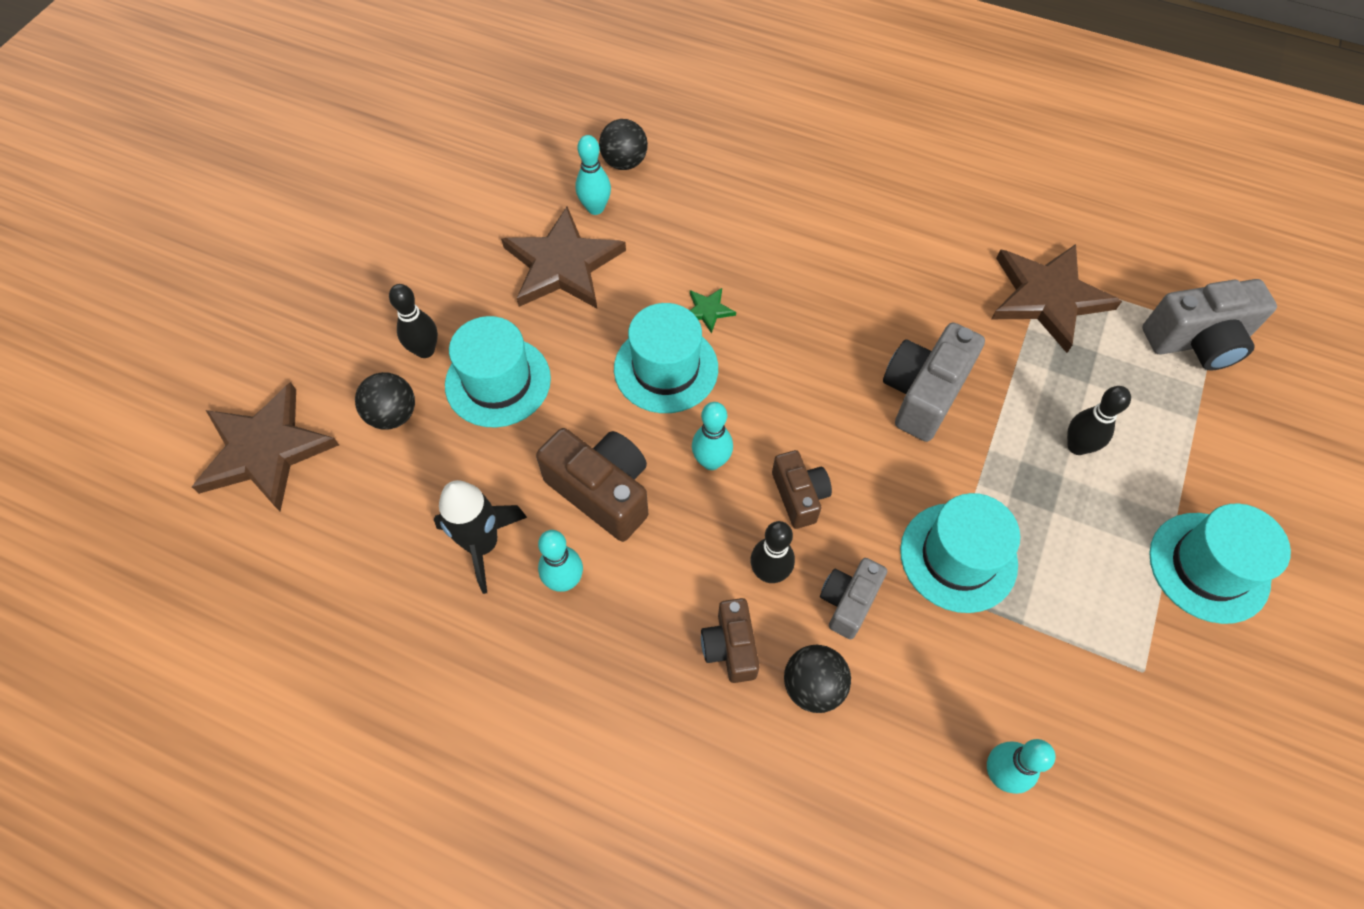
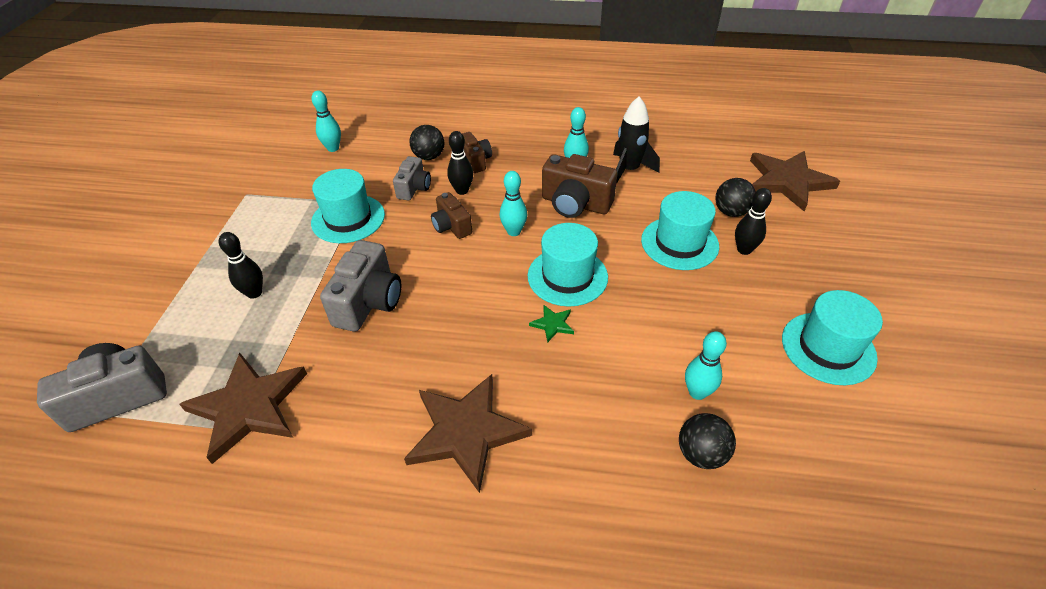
camera: 165 degrees right, 15 degrees down
(562, 265) = (691, 332): brown star -> brown star (466, 432)
(1208, 567) = (185, 245): turquoise hat -> turquoise hat (828, 348)

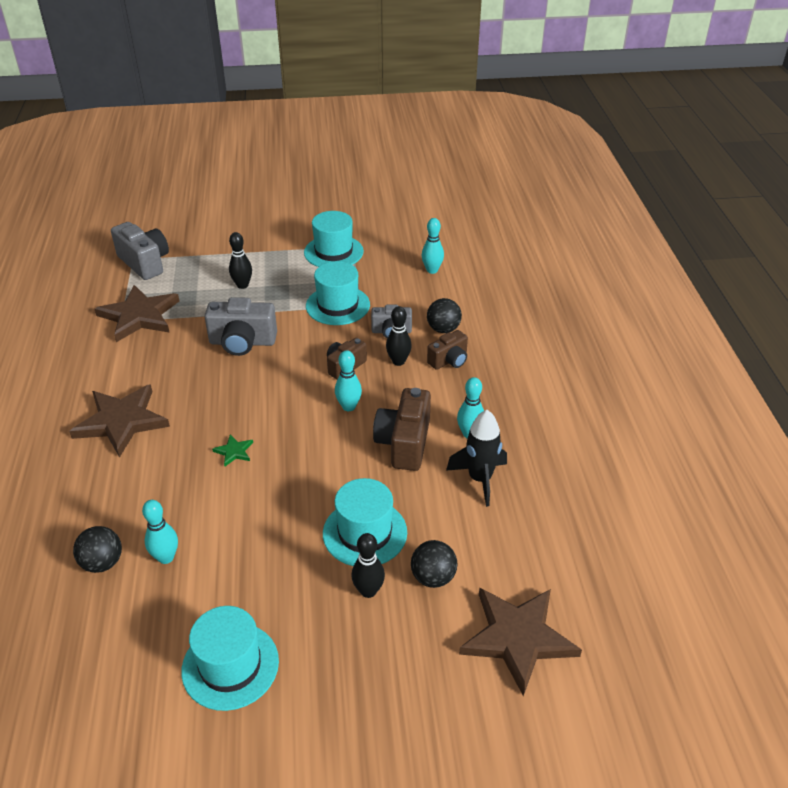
camera: 75 degrees right, 5 degrees down
(567, 276) = (295, 452): turquoise hat -> turquoise hat (333, 252)

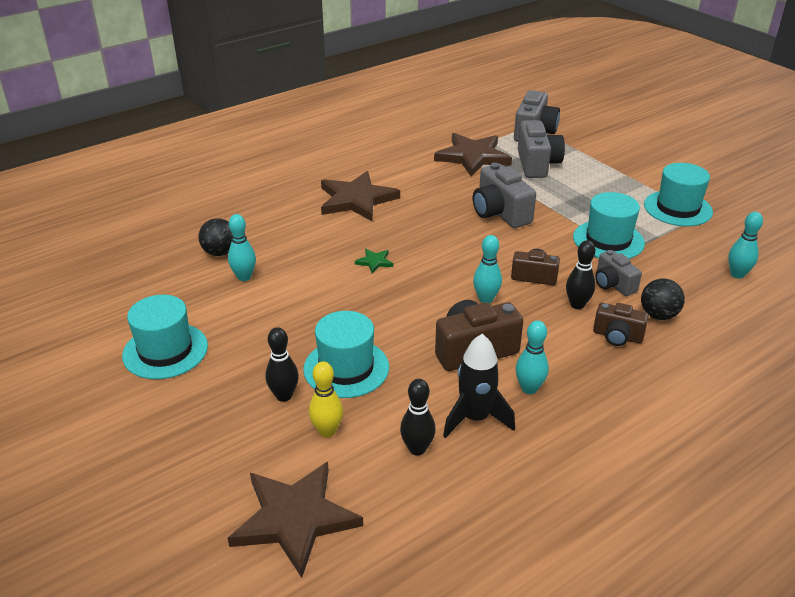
camera: 60 degrees right, 5 degrees down
(195, 286) = (537, 164): none -> grey camera
(242, 285) = (568, 183): black bowling pin -> black bowling pin (417, 449)
(433, 577) = (327, 431): black ball -> yellow bowling pin

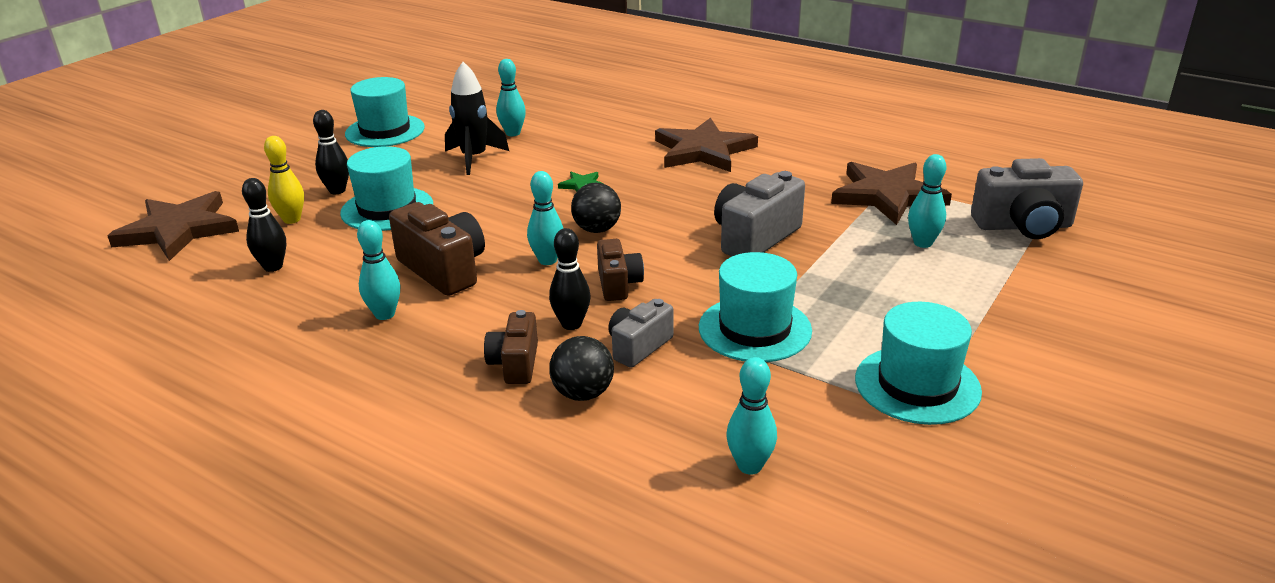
camera: 70 degrees right, 5 degrees down
(220, 252) = (547, 114): black ball -> black ball (597, 229)
(475, 418) = (325, 290): black rocket -> black rocket (474, 158)
(537, 164) = (922, 243): grey camera -> turquoise bowling pin

